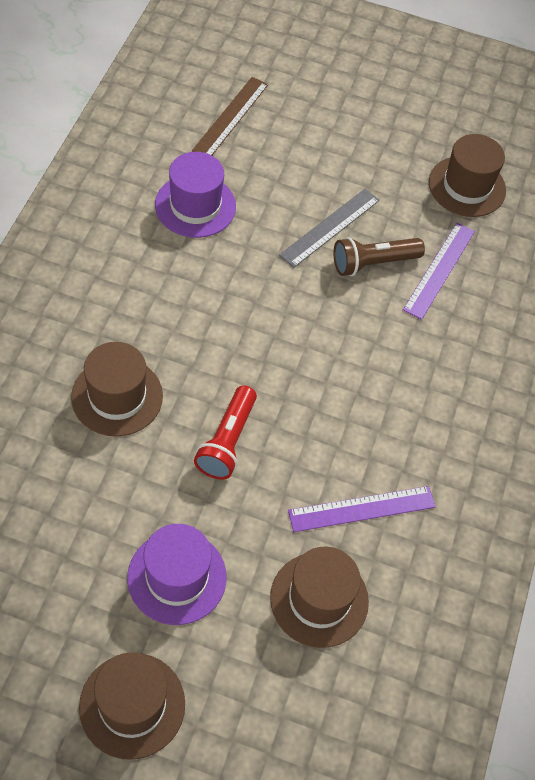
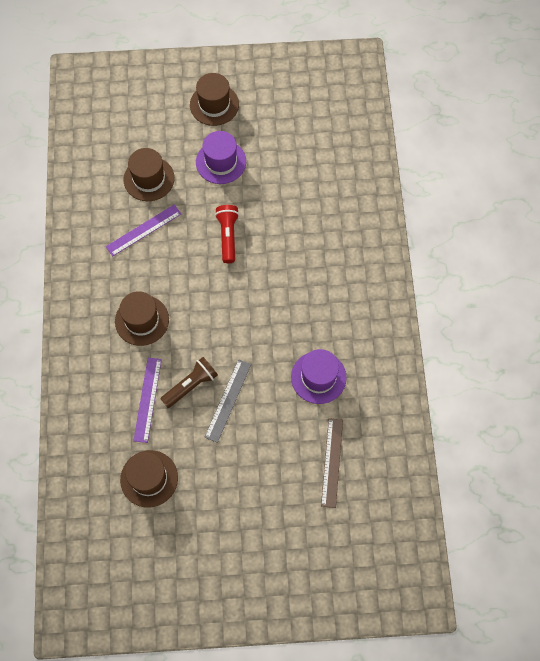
camera: 165 degrees right, 10 degrees up
(117, 396) = (297, 236): brown hat -> brown hat (142, 320)

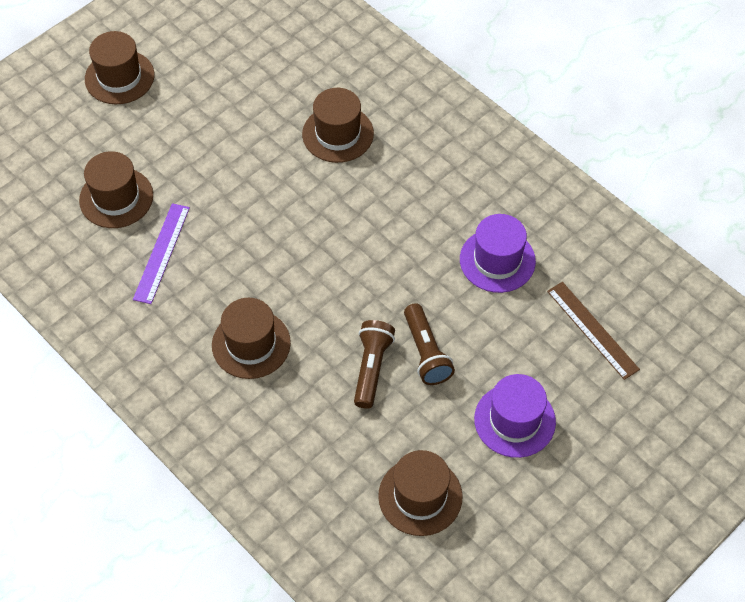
camera: 40 degrees left, 10 degrees down
(148, 399) = (338, 418): purple ruler -> none
(221, 162) = (183, 127): purple hat -> purple hat (514, 420)
(228, 236) = (264, 194): red flashlight -> none
(228, 400) = (426, 353): grey ruler -> brown flashlight
(301, 229) = (338, 134): none -> brown hat

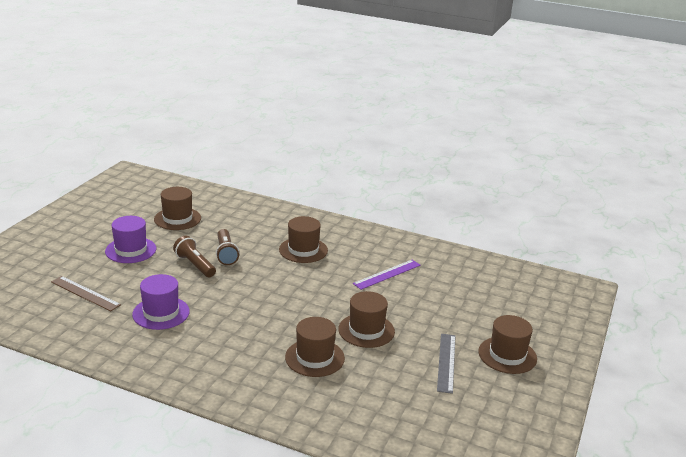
camera: 155 degrees right, 30 degrees down
(116, 198) = (439, 292): brown hat -> brown hat (366, 330)
(162, 253) = (387, 274): purple ruler -> purple ruler turned 60 degrees clockwise
(195, 87) = (446, 362): none -> grey ruler

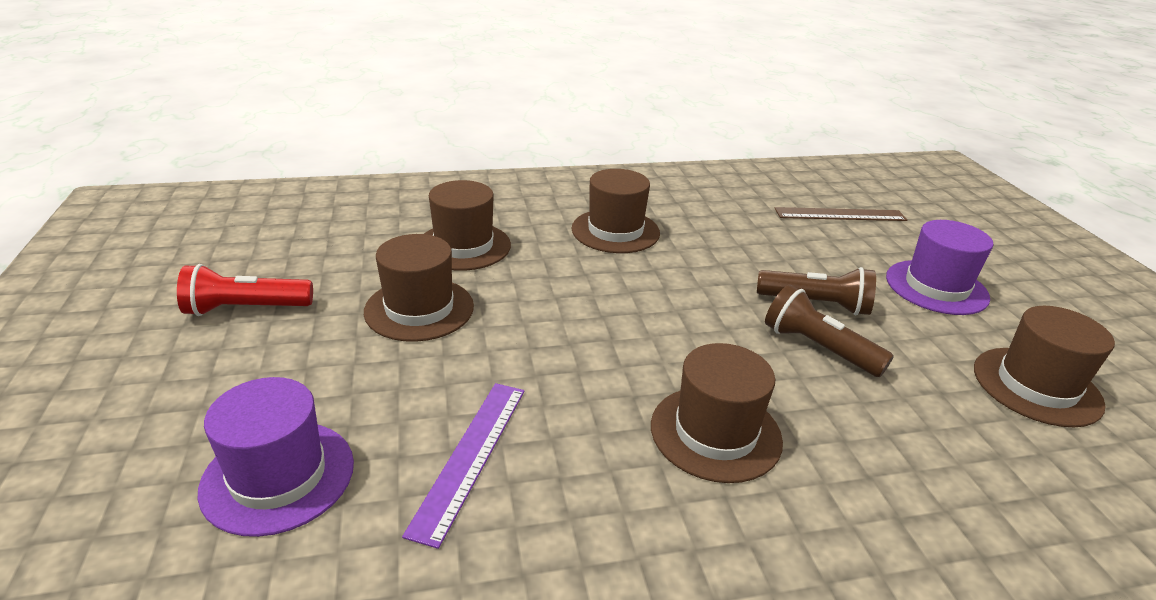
camera: 145 degrees right, 5 degrees up
(161, 313) = (722, 226): purple hat -> purple hat (278, 476)
(446, 362) = (245, 309): grey ruler -> red flashlight
(507, 355) = (114, 364): brown hat -> brown hat (615, 231)

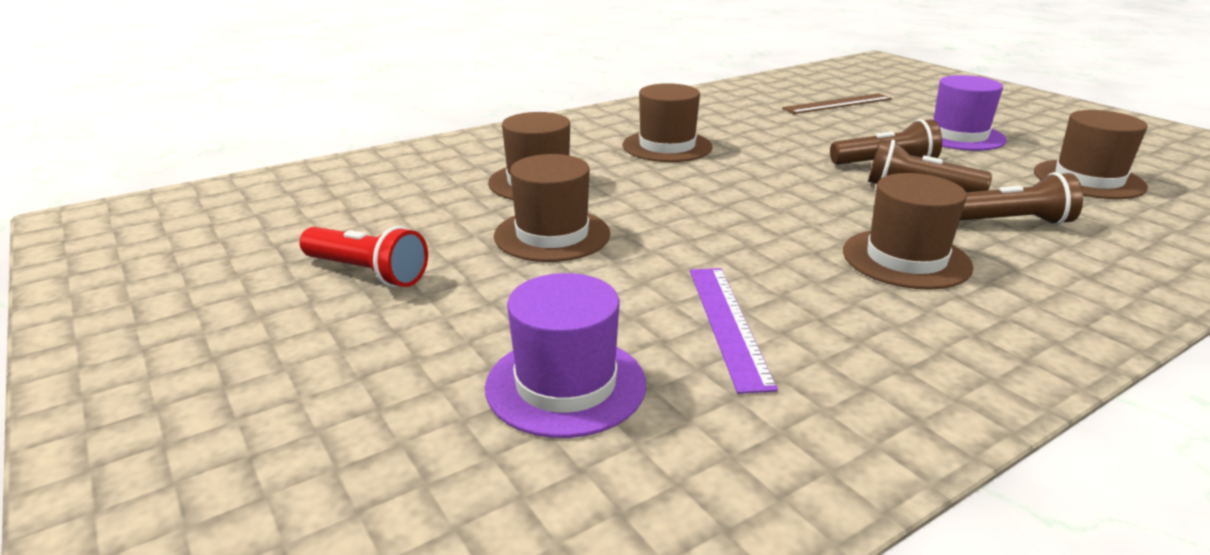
camera: 20 degrees left, 5 degrees down
(245, 309) = (367, 273): red flashlight -> red flashlight turned 120 degrees counterclockwise
(878, 418) = (1009, 222): none -> brown flashlight

